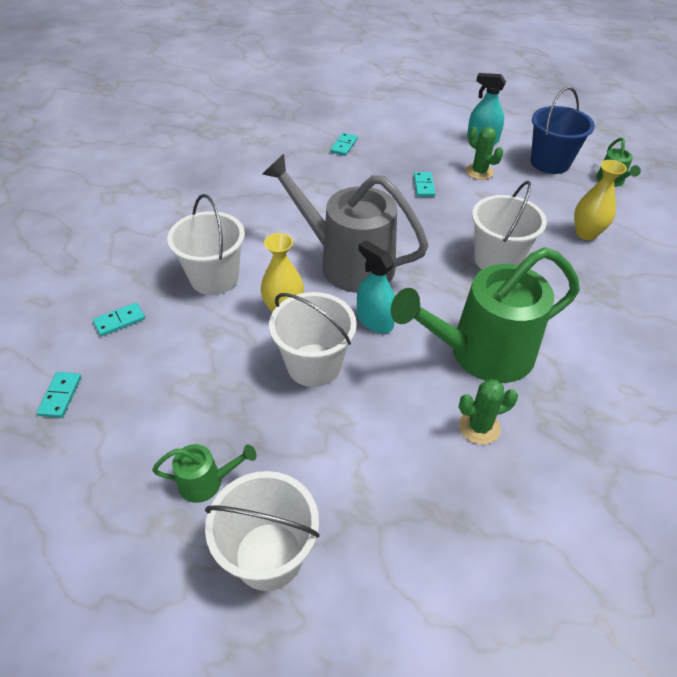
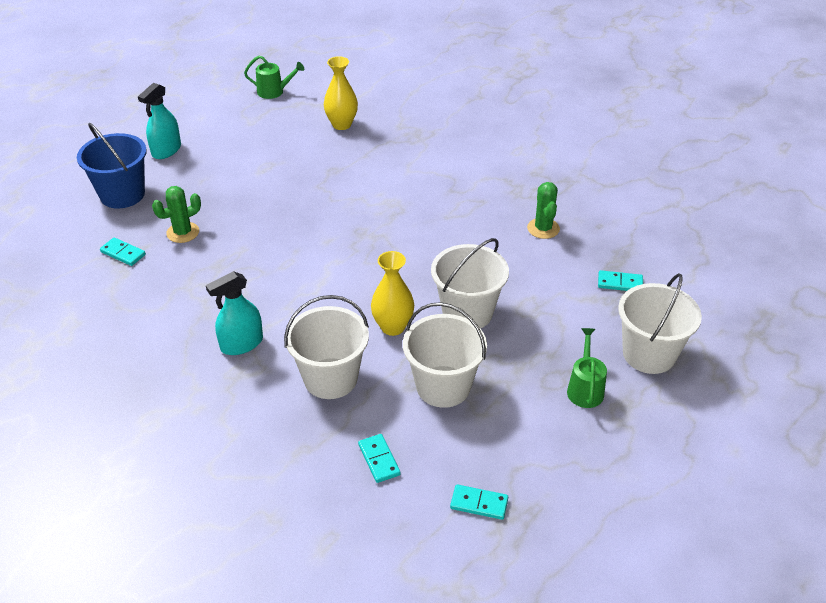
camera: 80 degrees left, 5 degrees down
(347, 262) = (336, 275): grey watering can -> none
(374, 320) = (420, 267): turquoise spray bottle -> turquoise spray bottle (241, 344)
(423, 186) = (231, 205): turquoise domino -> turquoise domino (620, 283)
(479, 172) = (223, 164): green cactus -> green cactus (183, 232)
(480, 353) = (470, 213): green watering can -> none
(497, 259) = (360, 181): white bucket -> white bucket (443, 386)
(550, 162) = (229, 118): blue bucket -> blue bucket (122, 194)

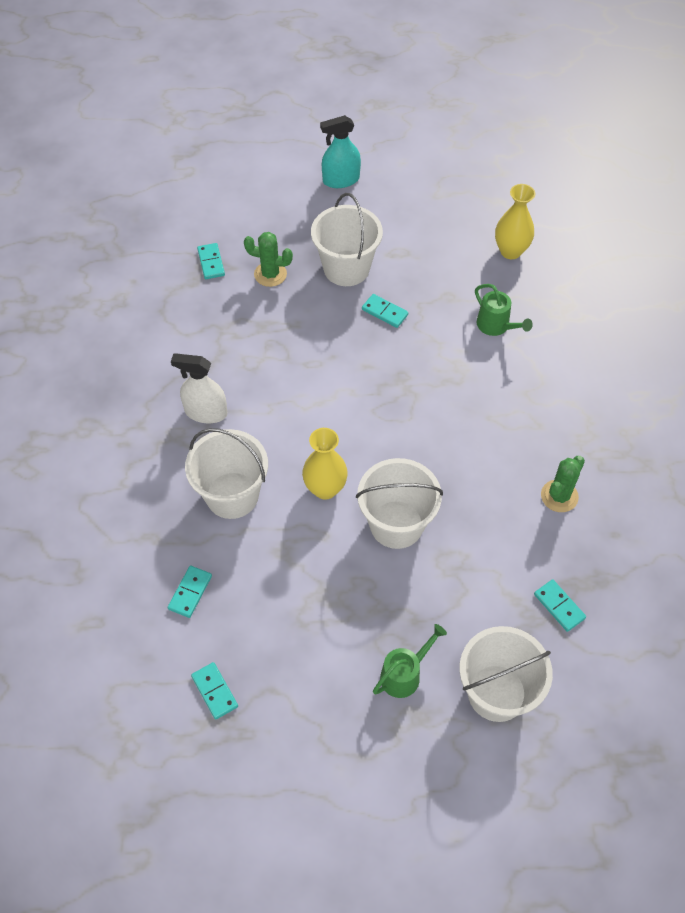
camera: 45 degrees right, 15 degrees up
(122, 194) = (265, 203): blue bucket -> none
(241, 344) = (206, 412): turquoise spray bottle -> white spray bottle
(274, 92) = (492, 173): green watering can -> green watering can (496, 326)
(300, 204) = (384, 312): none -> turquoise domino
(443, 386) = (301, 574): white bucket -> white bucket (346, 268)

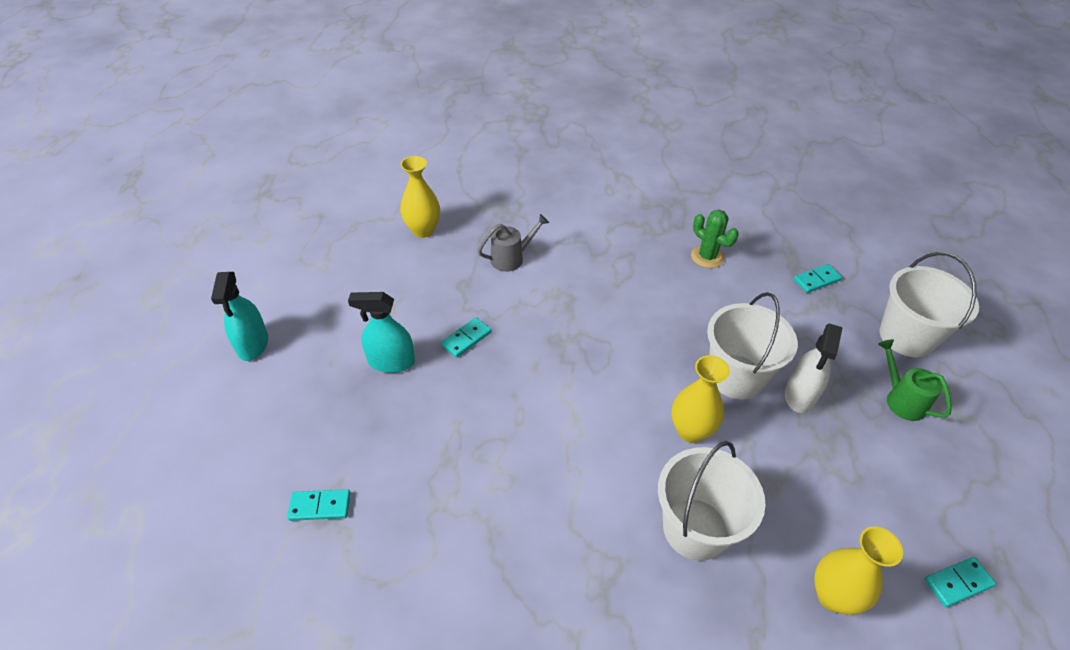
camera: 80 degrees left, 10 degrees down
(190, 592) = (833, 596): turquoise domino -> yellow vase
(206, 412) = (568, 544): white spray bottle -> white spray bottle (800, 395)
(270, 274) = (369, 439): green cactus -> none
(346, 268) = (391, 362): white bucket -> turquoise spray bottle
(496, 326) = (511, 258): green watering can -> grey watering can

